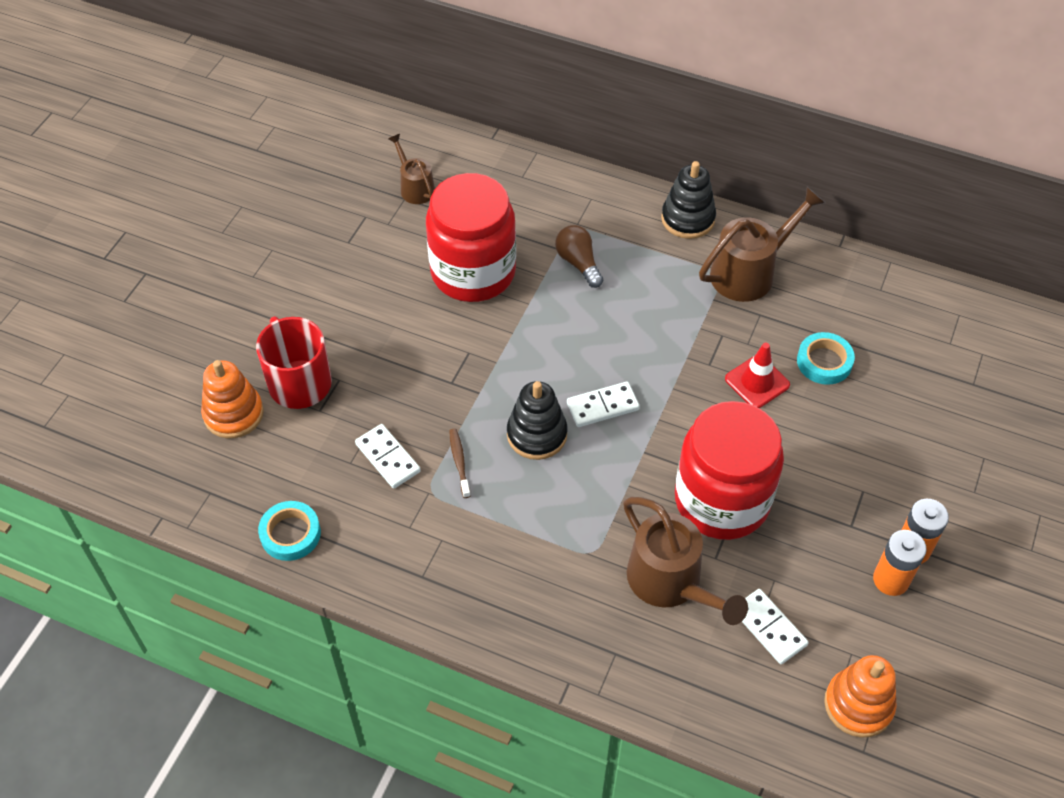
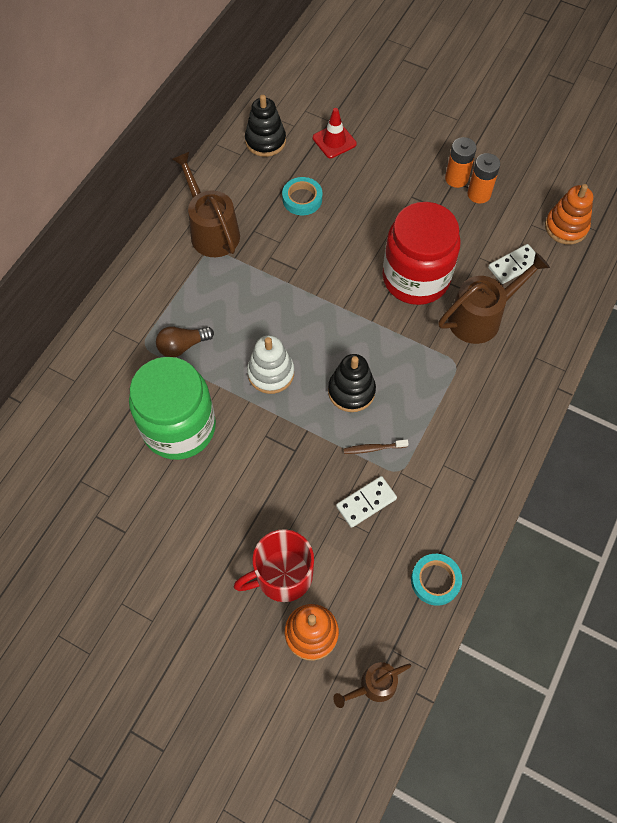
camera: 85 degrees left, 10 degrees up
(415, 187) = (68, 471): brown watering can -> brown watering can (373, 686)
(473, 272) = (179, 427): red jar -> green jar
(552, 350) = (271, 373): none -> white stacking toy
(602, 406) = (329, 343): white domino -> none
(688, 219) = (149, 263): black stacking toy -> black stacking toy (265, 141)
(757, 382) = (316, 242): red traffic cone -> red traffic cone (334, 141)

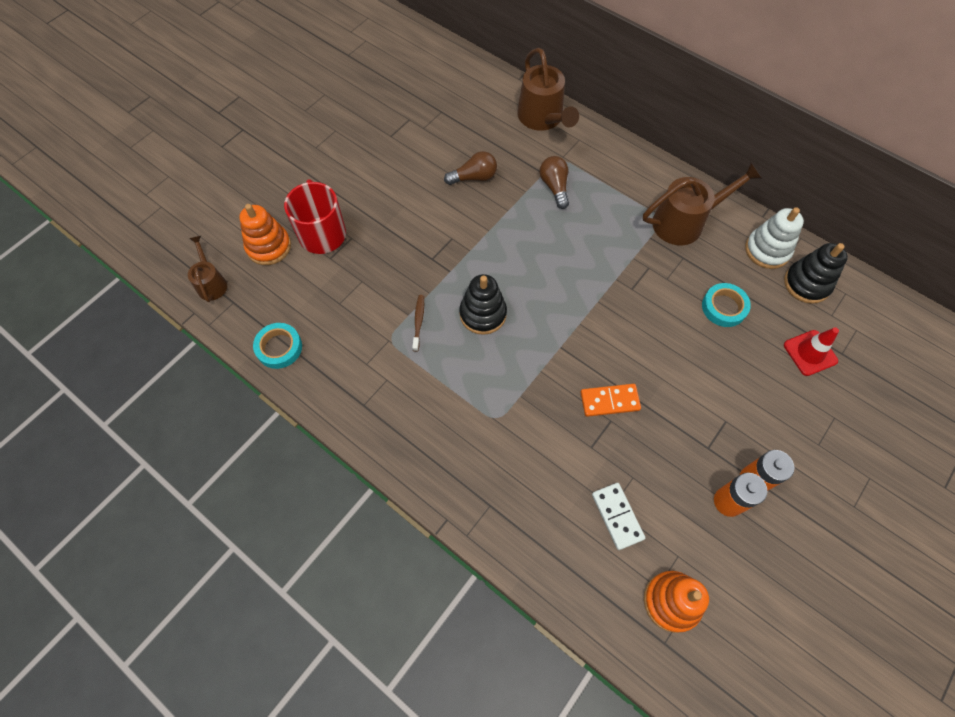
camera: 100 degrees right, 0 degrees up
(179, 427) = (474, 177): green jar -> brown light bulb
(271, 373) = (514, 250): white stacking toy -> white stacking toy (767, 250)
(366, 502) = (367, 306): white domino -> none
(416, 278) = (609, 401): red jar -> orange domino
(481, 317) = (550, 459): brown watering can -> brown watering can (543, 119)

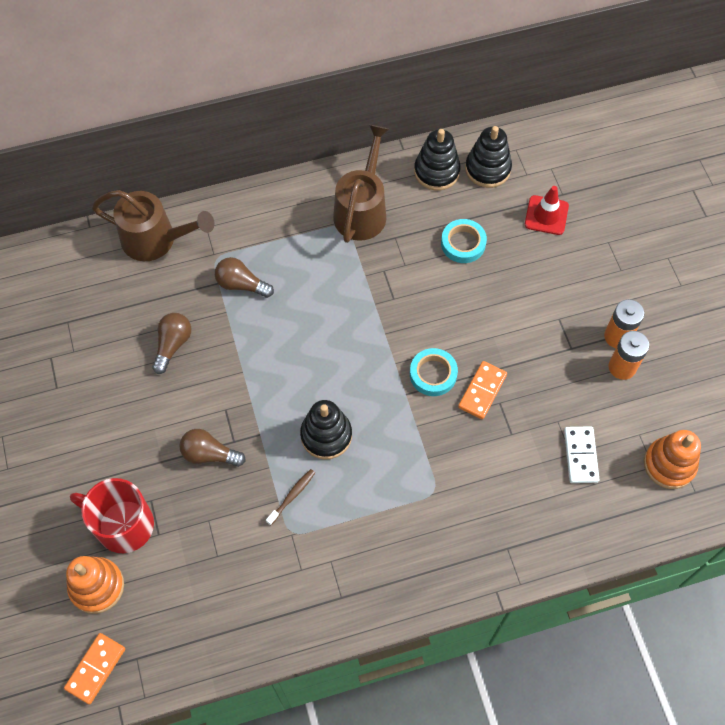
camera: 55 degrees left, 0 degrees up
(211, 283) = (95, 668): brown watering can -> orange domino
(279, 348) = (224, 641): turquoise tape -> turquoise tape (433, 374)
(411, 250) = (209, 454): none -> brown light bulb
(418, 322) = (292, 496): brown toothbrush -> brown toothbrush turned 90 degrees clockwise
(617, 516) = (581, 455): white domino -> white domino turned 75 degrees clockwise
(767, 250) = (436, 171): white stacking toy -> black stacking toy

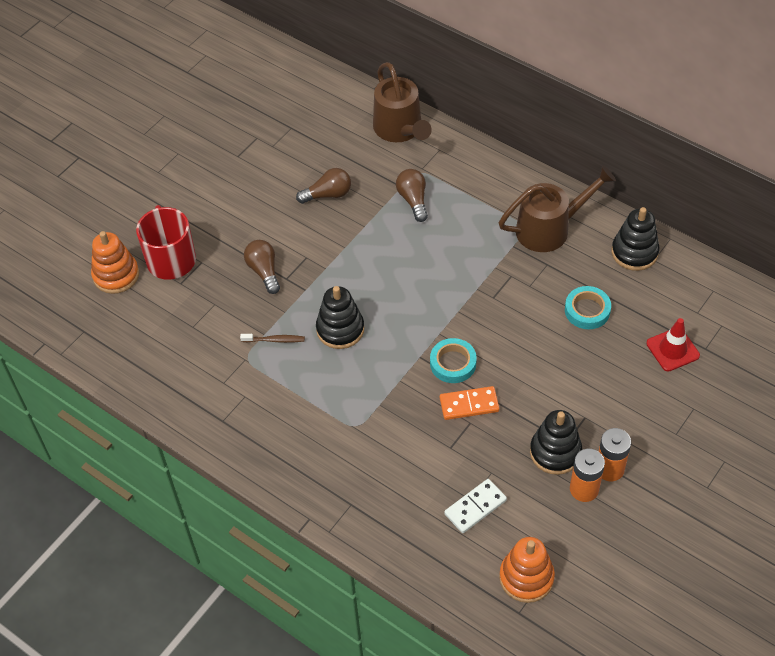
camera: 55 degrees right, 10 degrees down
(95, 668) = (59, 313): orange domino -> none
(487, 169) = (673, 283): black stacking toy -> black stacking toy (555, 452)

